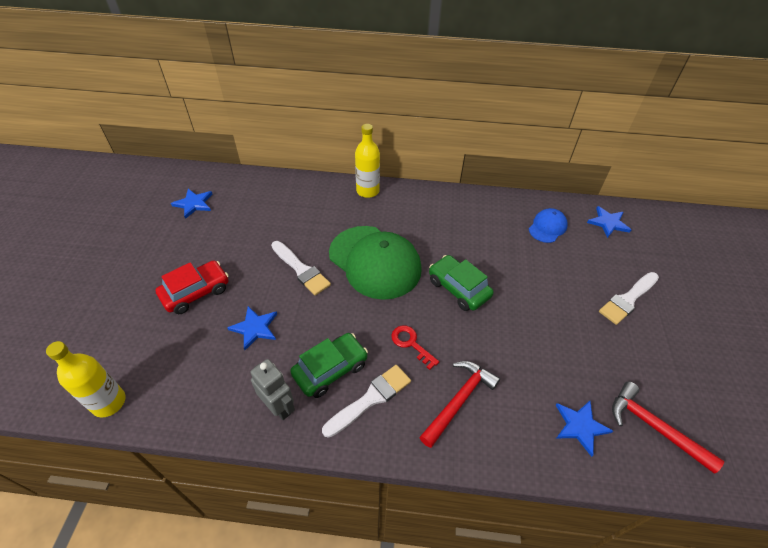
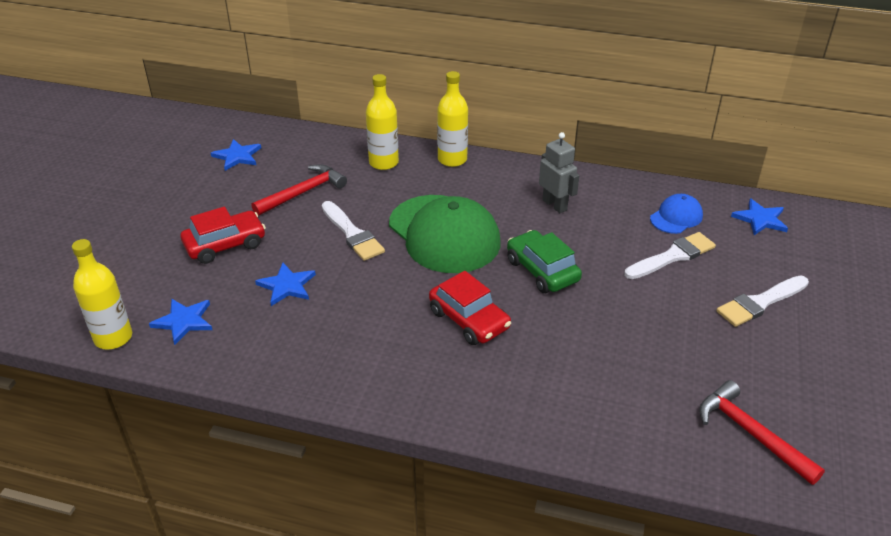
camera: 10 degrees right, 10 degrees down
(279, 407) = (300, 363): grey robot -> grey robot (555, 205)
(314, 199) = (383, 163): none -> yellow bottle
(330, 369) = (367, 334): green car -> none
(370, 399) = (408, 367): white brush -> white brush (672, 256)
(411, 344) = (469, 320): red key -> red car
(459, 400) = (513, 380): red hammer -> red hammer (303, 192)
(580, 426) = (656, 422): blue star -> blue star (184, 321)

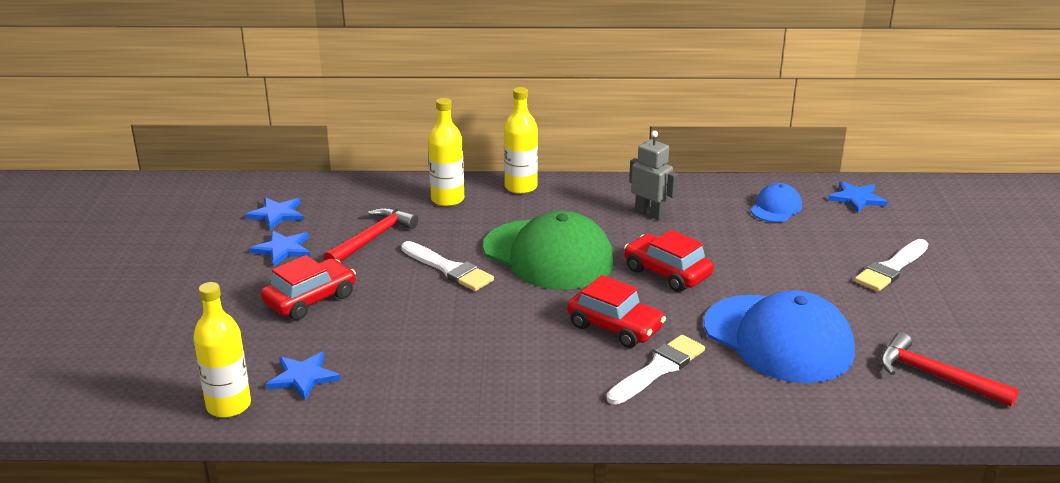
camera: 15 degrees left, 10 degrees down
(287, 286) = (402, 327): blue star -> blue star (283, 249)
(542, 270) = (667, 273): green car -> red car
(614, 361) = (778, 339): none -> blue cap
(672, 256) = (789, 242): white brush -> white brush (658, 369)

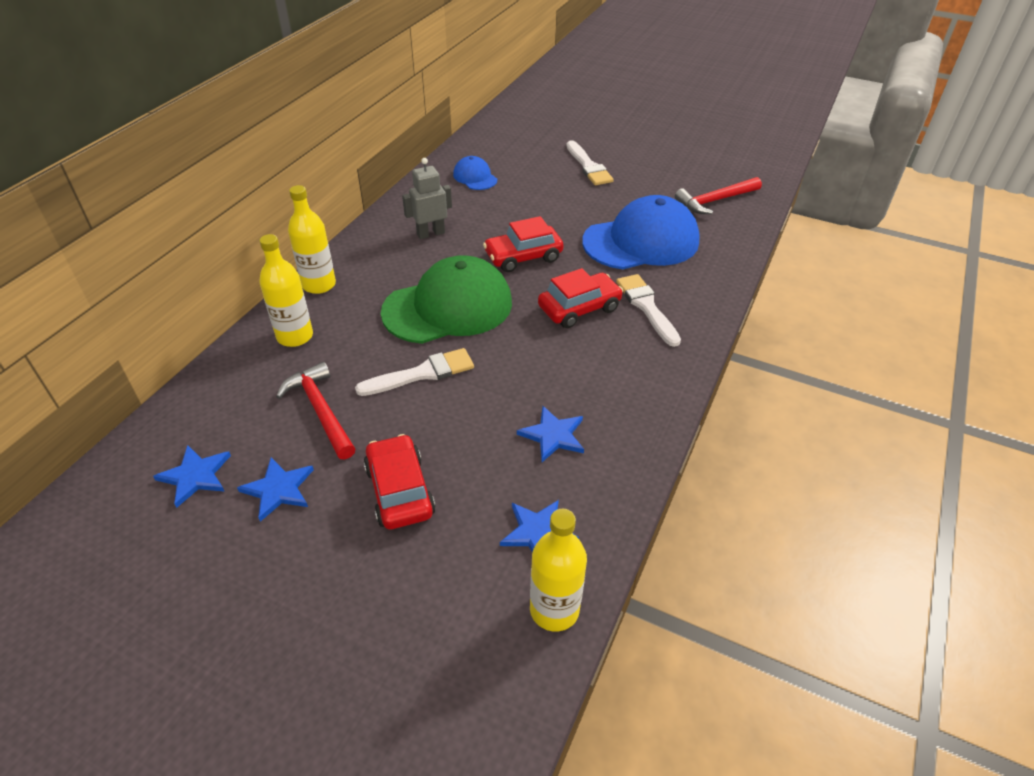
camera: 65 degrees left, 15 degrees up
(857, 198) = (492, 143): blue star -> blue star (553, 435)

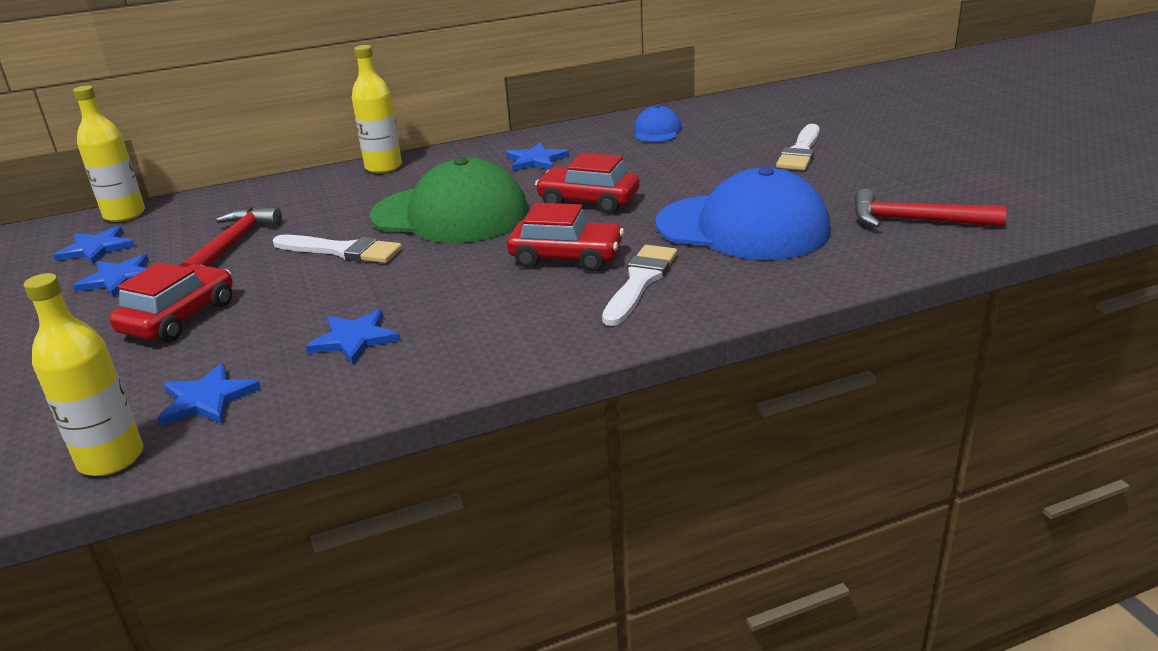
camera: 45 degrees right, 15 degrees down
(295, 336) = (305, 193): yellow bottle -> yellow bottle (124, 215)
(430, 233) = (536, 160): grey robot -> blue star

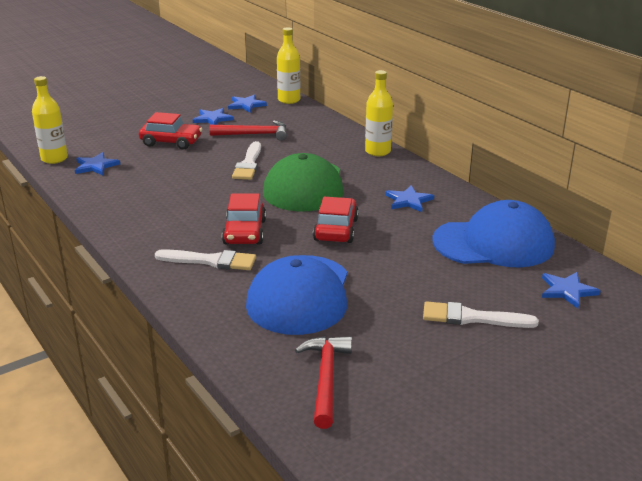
camera: 75 degrees right, 0 degrees up
(354, 339) = (146, 187): blue star -> blue star (567, 291)
(657, 131) = (493, 243): blue cap -> blue cap, size x2.11

